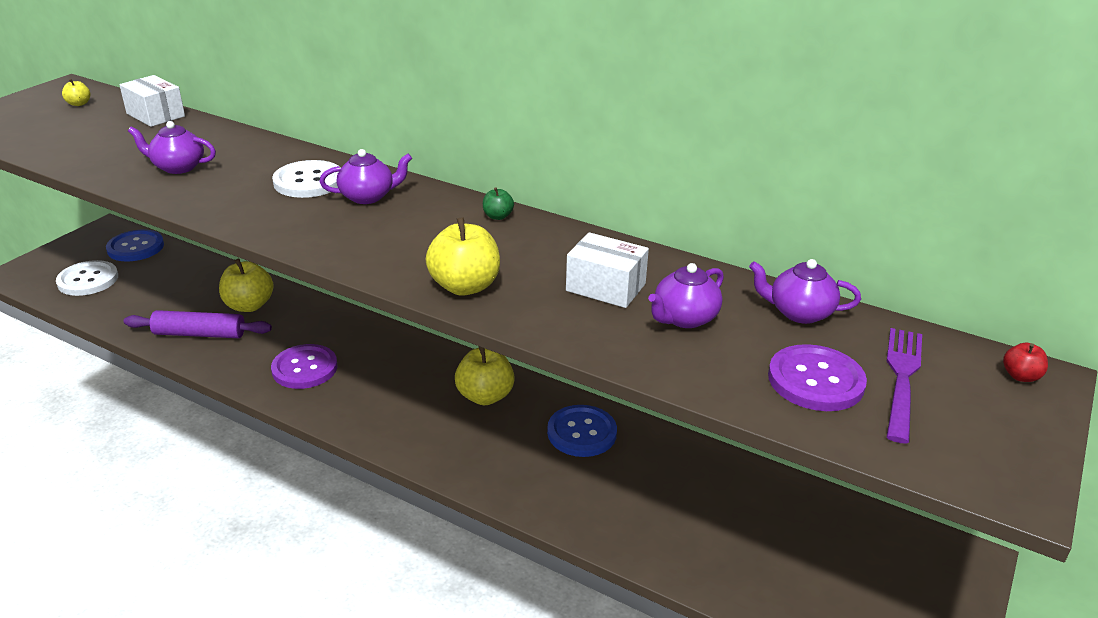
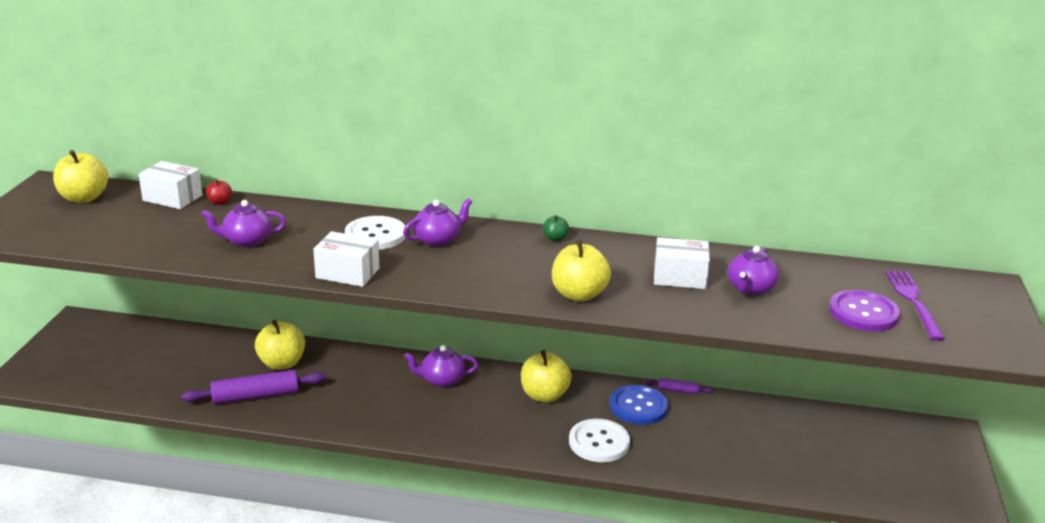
camera: 20 degrees left, 5 degrees down
(79, 104) = (84, 198): yellow apple -> yellow apple, size x2.05
(88, 280) = (102, 370): white button -> white button (599, 442)
(135, 247) = (124, 332): blue button -> none
(239, 217) = (347, 273): none -> white box
(305, 368) = (376, 405): purple button -> none
(641, 423) = (678, 390): none -> purple rolling pin
(799, 313) = (821, 271): purple teapot -> purple teapot (441, 380)
(1020, 376) = (980, 286): red apple -> red apple (220, 202)

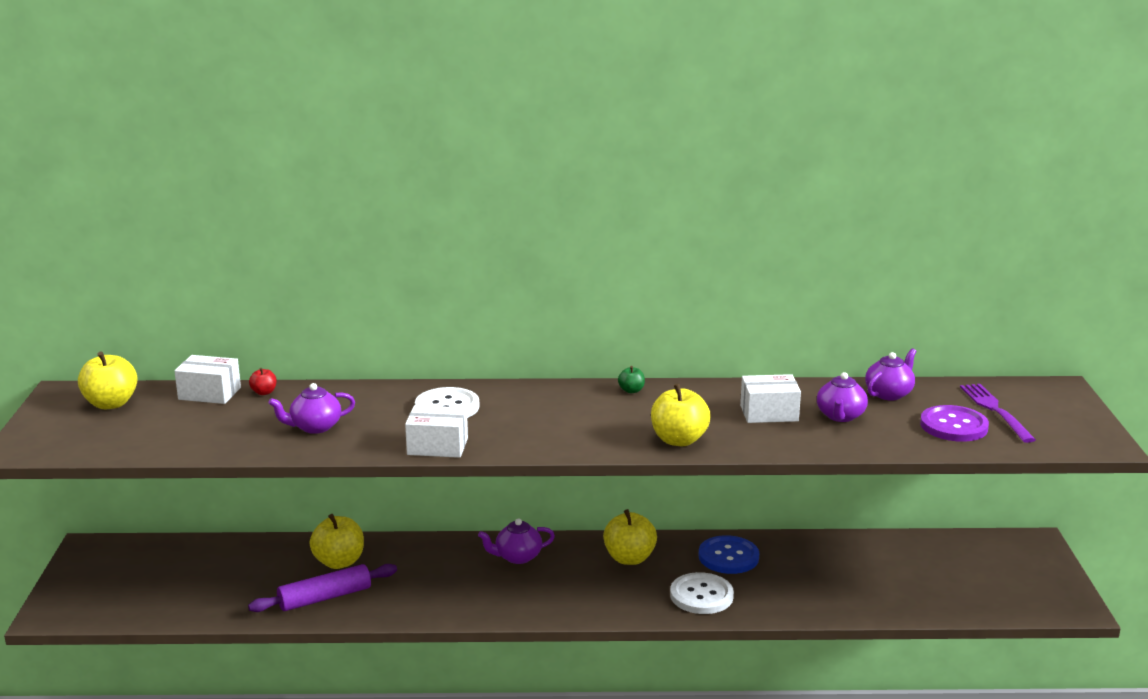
camera: 10 degrees left, 5 degrees down
(438, 239) = (513, 404): purple teapot -> purple teapot (889, 394)
(678, 390) = (762, 536): purple rolling pin -> none

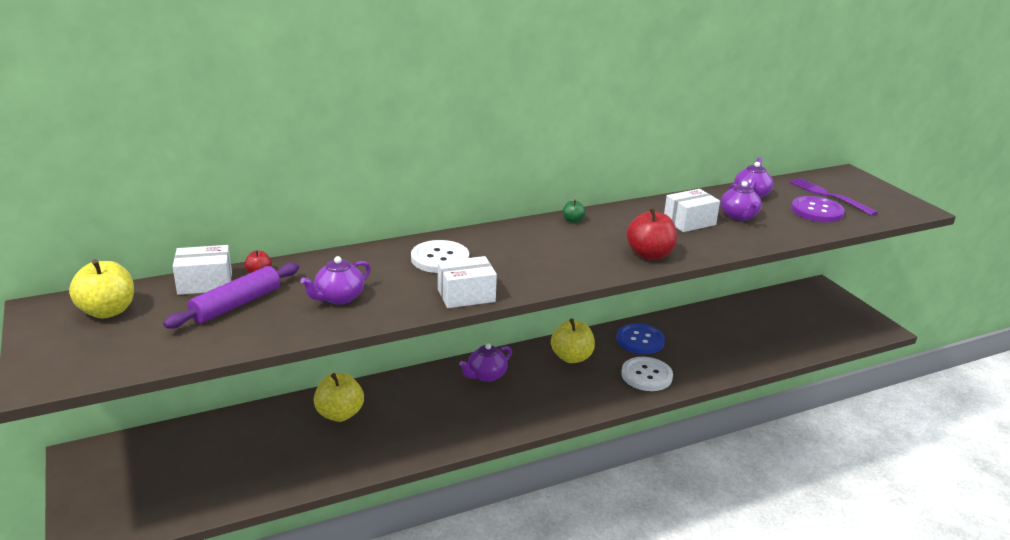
camera: 25 degrees left, 5 degrees up
(325, 598) = (351, 450): purple rolling pin -> purple rolling pin (236, 304)
(679, 440) = (649, 255): yellow apple -> red apple

